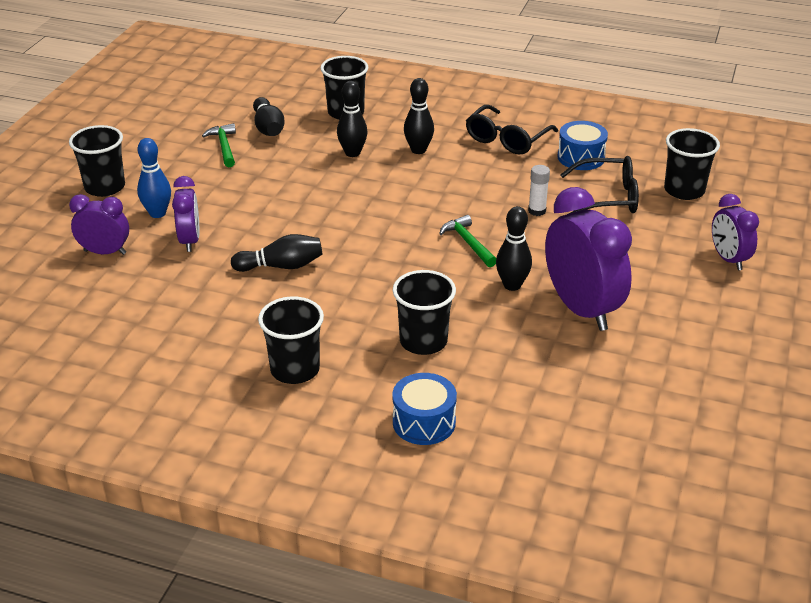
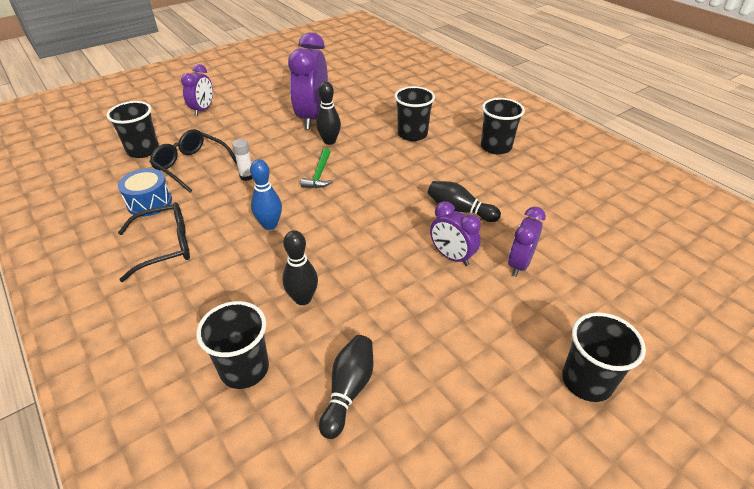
camera: 145 degrees left, 5 degrees up
(105, 252) = (601, 285): purple clock -> purple clock (451, 256)
(157, 213) = (538, 310): blue bowling pin -> blue bowling pin (270, 225)
(224, 146) = (420, 382): green hammer -> none
(418, 150) = (245, 272): black bowling pin -> none
(424, 422) = (448, 105): blue drum -> none

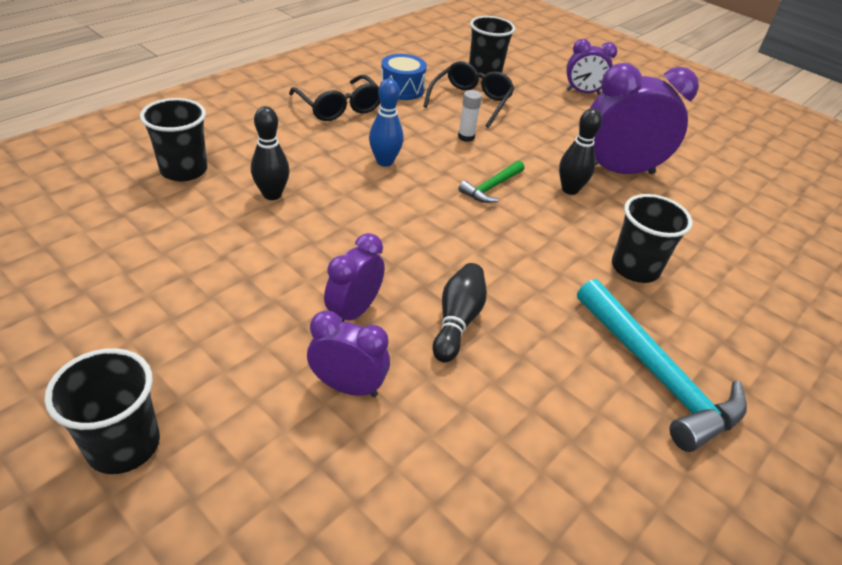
camera: 75 degrees right, 0 degrees up
(319, 174) = (491, 187): green hammer -> green hammer turned 45 degrees counterclockwise
(348, 390) = (148, 233): black bowling pin -> none
(496, 147) = (656, 374): black cup -> turquoise hammer

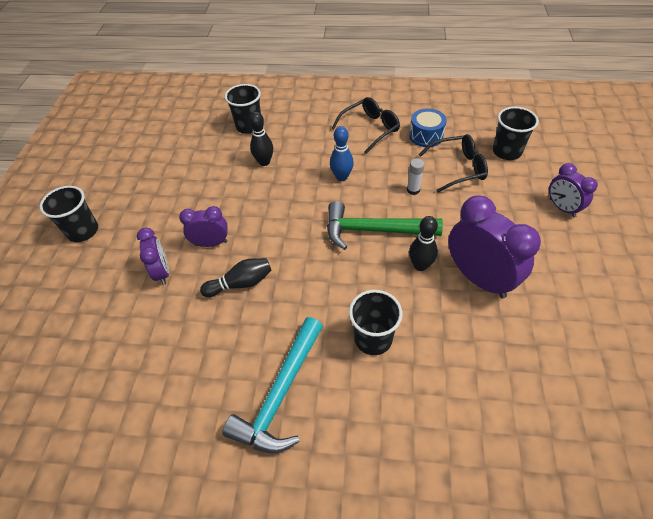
camera: 60 degrees right, 10 degrees up
(339, 107) = (370, 129): black glasses -> black glasses turned 150 degrees counterclockwise
(491, 187) = (374, 230): green hammer -> green hammer, size x1.89

